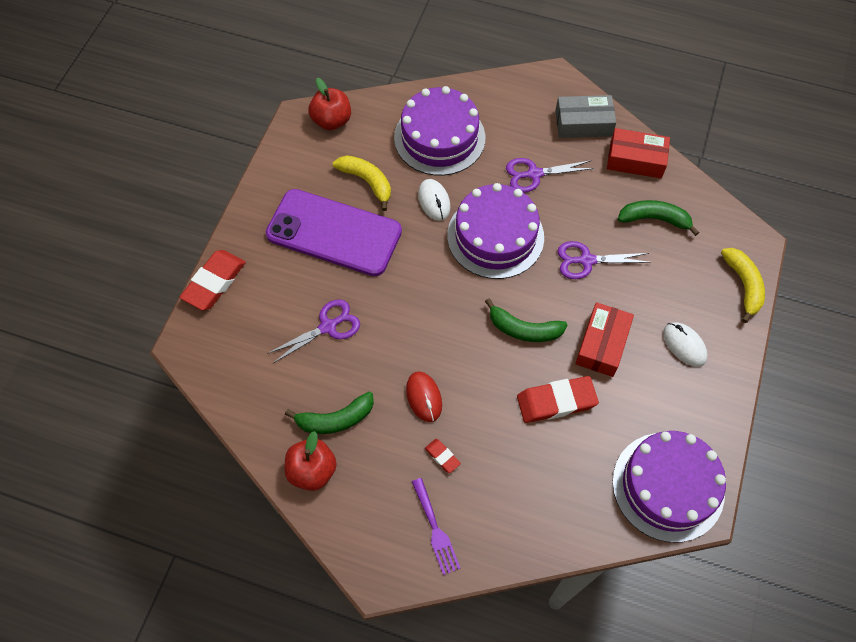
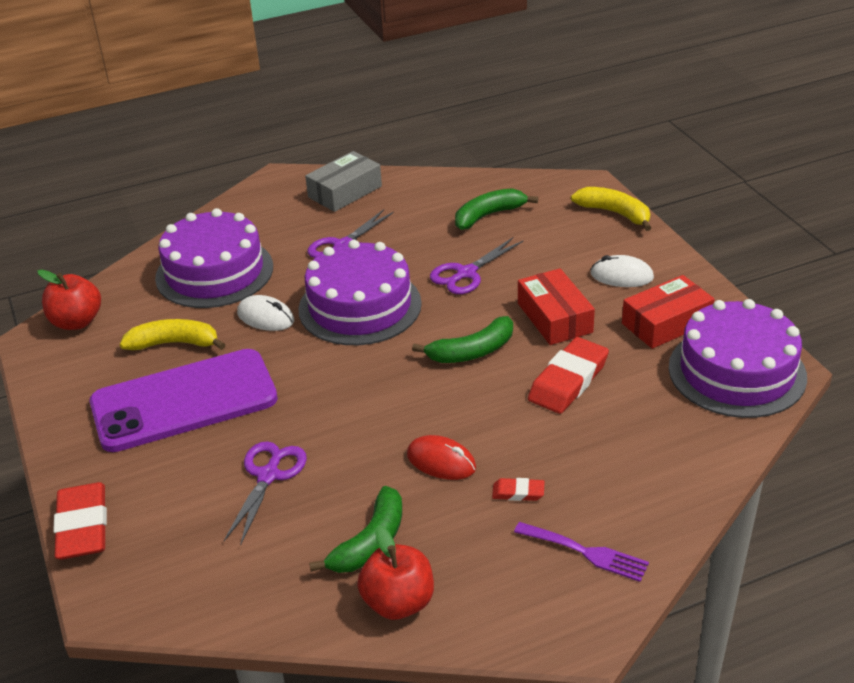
camera: 40 degrees left, 25 degrees down
(635, 160) = (422, 189): red box -> red box (666, 323)

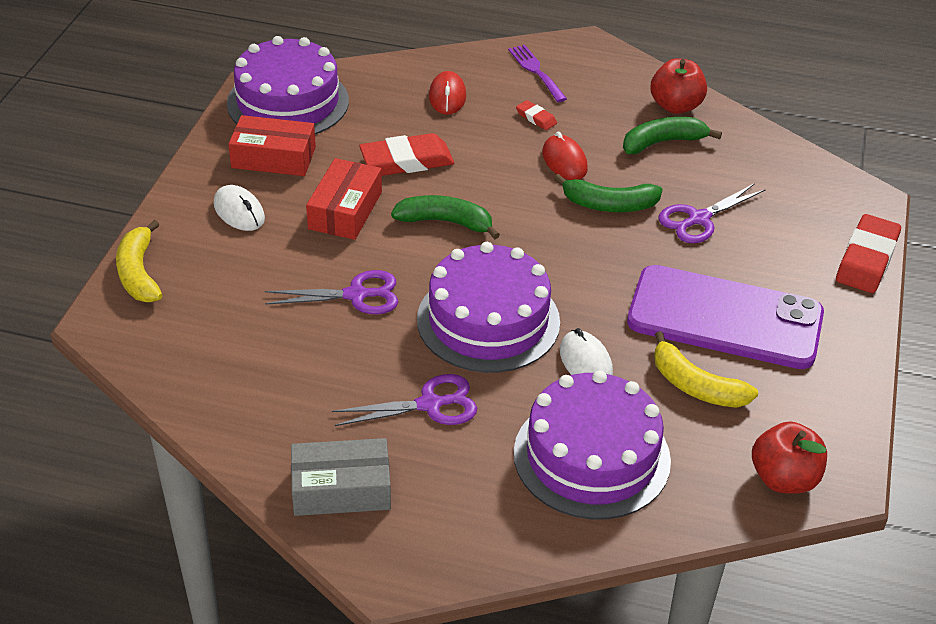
camera: 145 degrees left, 5 degrees up
(488, 215) = (246, 348): green banana -> green banana (609, 205)
(624, 463) = (447, 96): none -> red mouse

